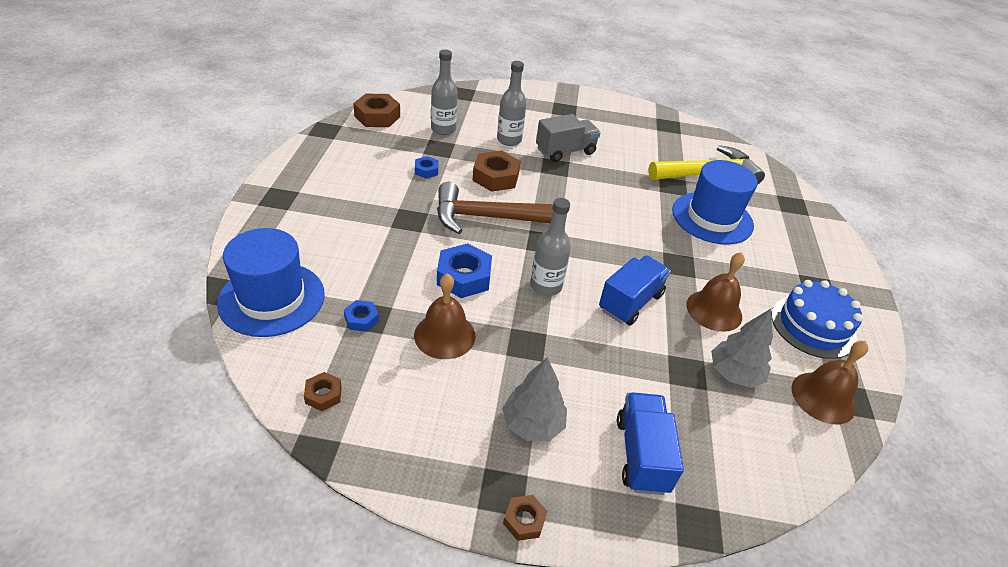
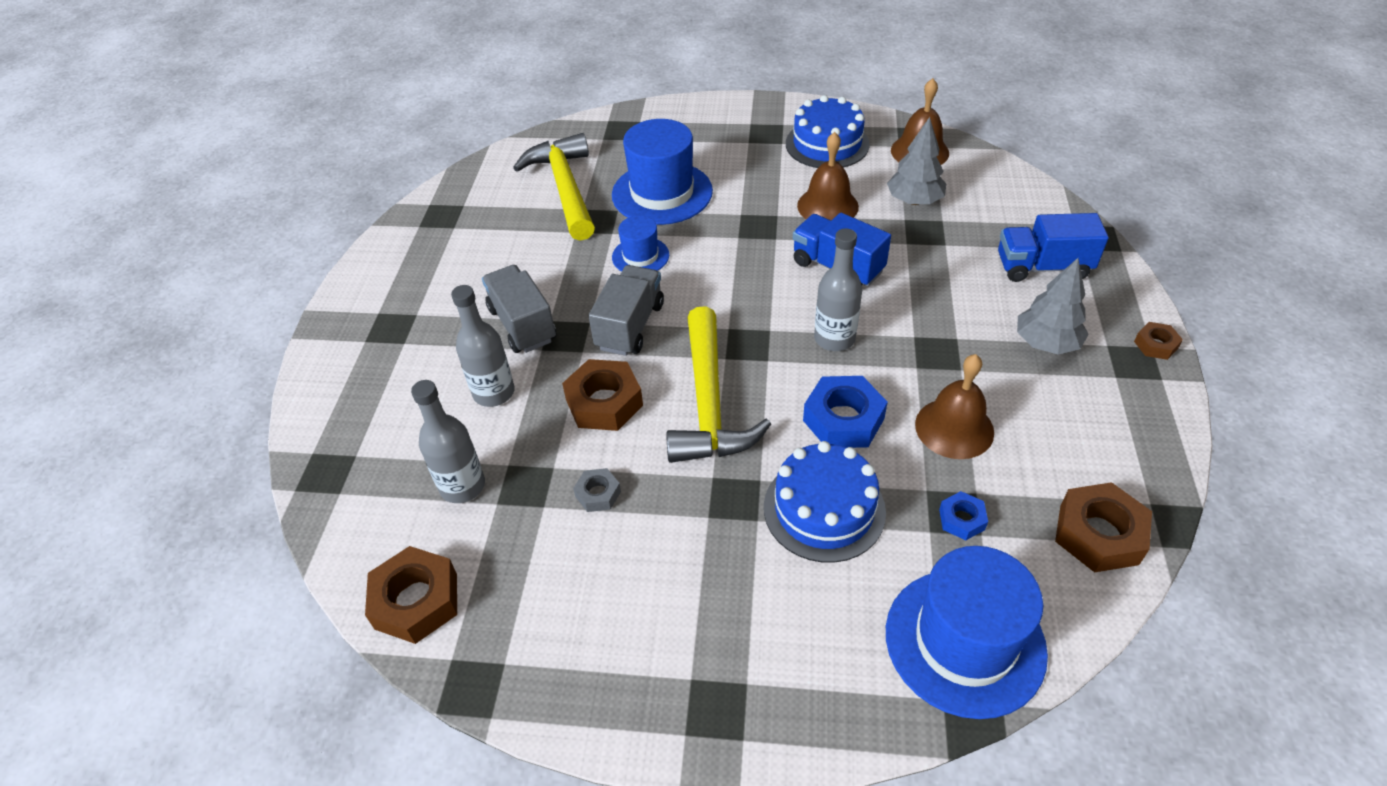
camera: 85 degrees left, 5 degrees up
(323, 395) = (1098, 534): brown nut -> brown nut, size x1.87
(390, 255) = (824, 509): none -> blue cake
(426, 170) = (598, 494): blue nut -> grey nut
(489, 217) = (708, 403): brown hammer -> yellow hammer
(562, 191) = (630, 326): none -> grey truck
(635, 201) = (640, 256): none -> blue hat

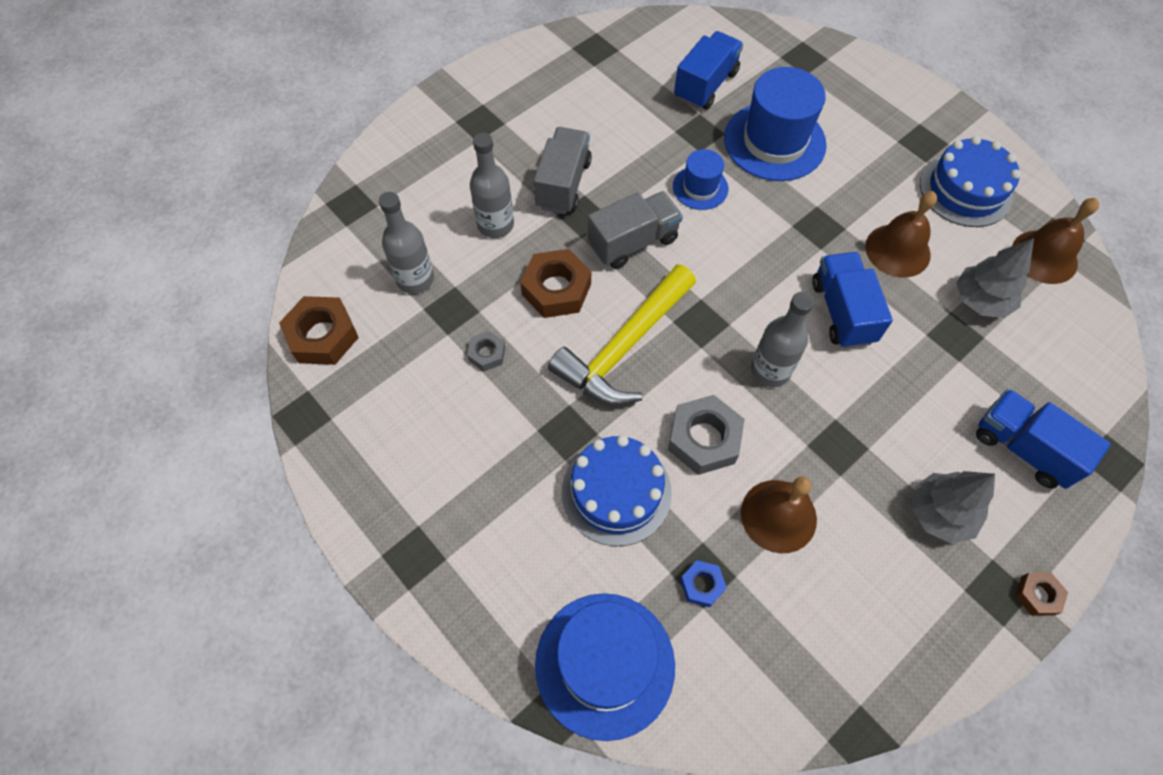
camera: 40 degrees right, 15 degrees up
(565, 188) = (705, 85): yellow hammer -> blue truck
(843, 419) = (704, 439): blue nut -> grey nut
(1098, 534) = (789, 687): brown nut -> none

